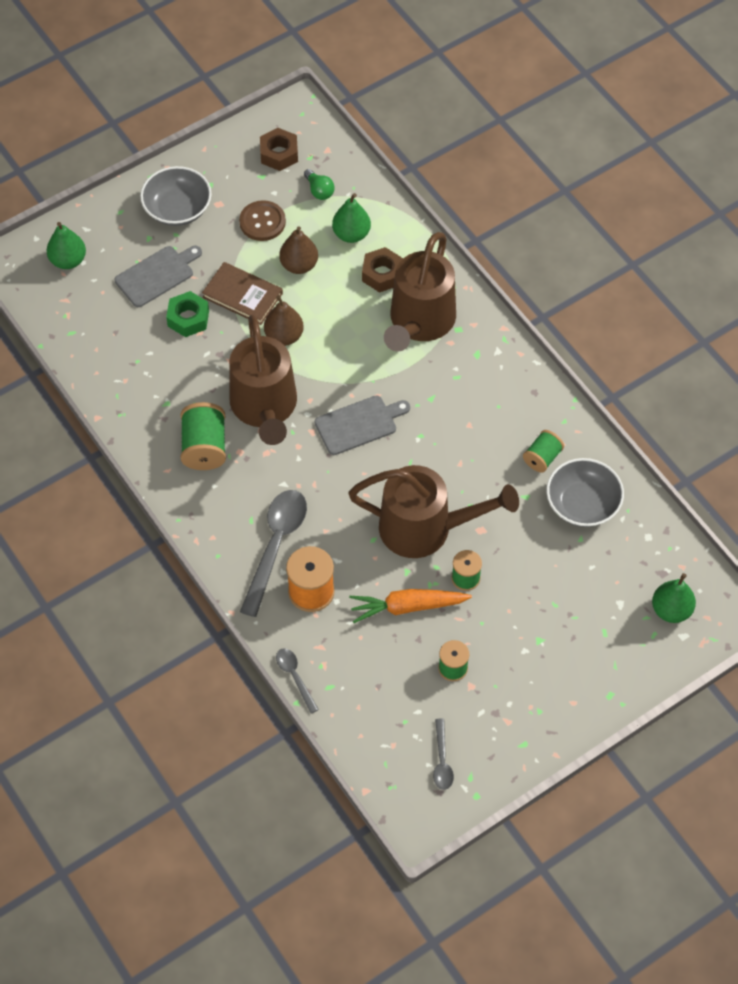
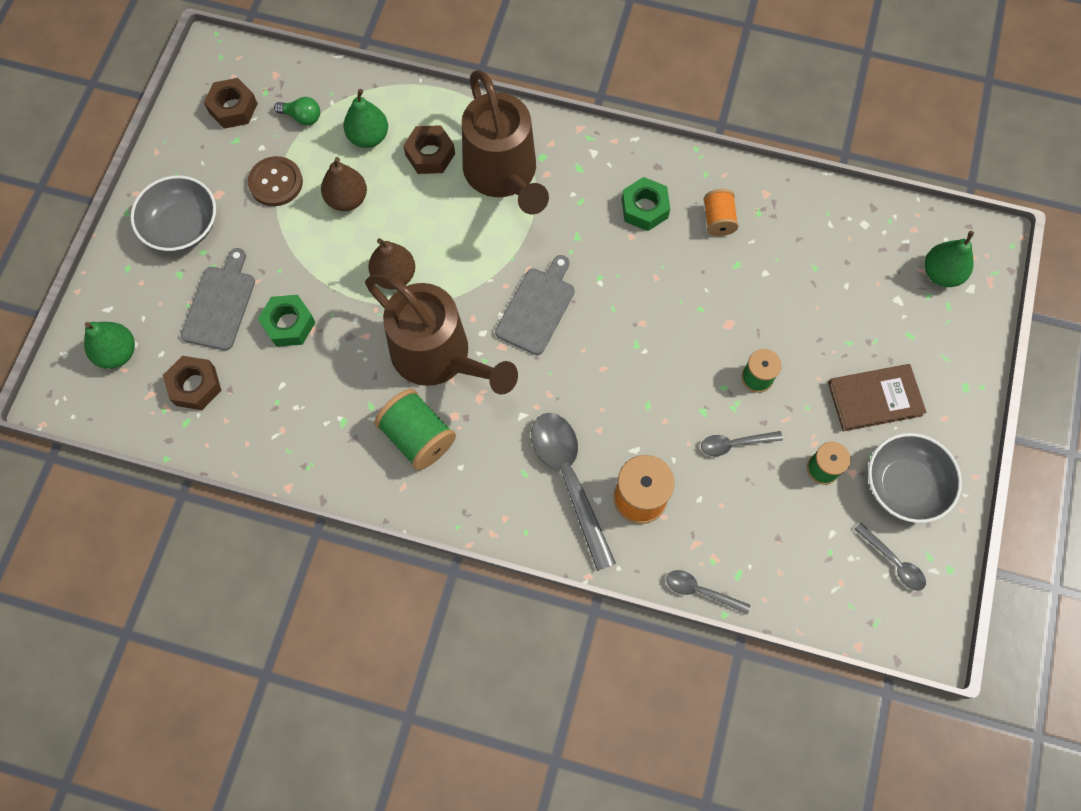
camera: 40 degrees left, 10 degrees up
(96, 315) = (195, 386): none -> brown nut
(242, 295) = (320, 265): brown book -> brown book (874, 399)
(407, 607) = (734, 444): orange carrot -> grey spoon
(426, 528) = (683, 358): brown watering can -> none
(497, 413) = (644, 208): none -> green nut
(542, 458) = (718, 220): green spool -> orange spool
(582, 504) = (788, 235): grey bowl -> grey bowl (904, 485)

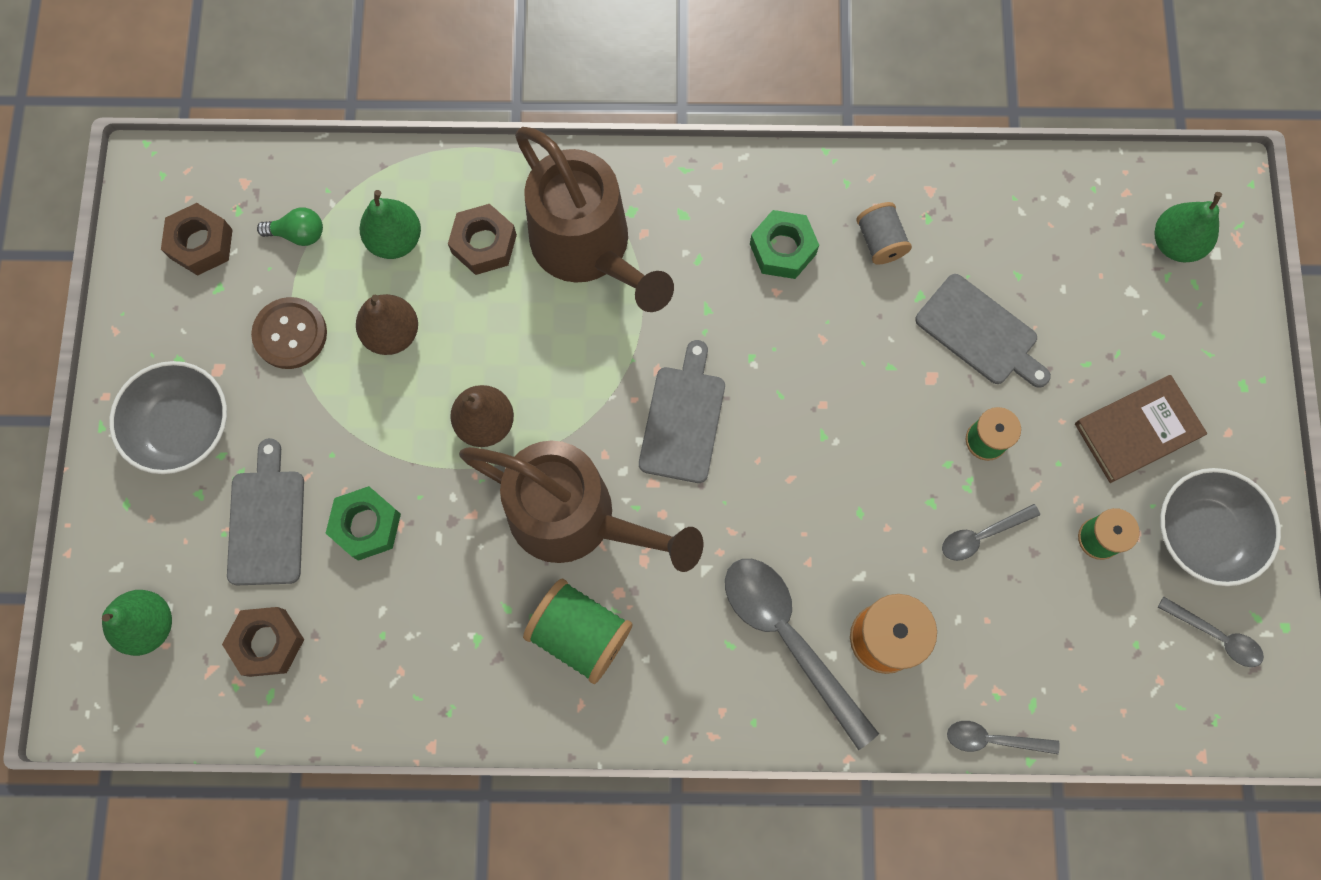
camera: 15 degrees left, 5 degrees up
(718, 220) = (880, 241): orange spool -> grey spool
(774, 301) = (980, 332): none -> grey cutting board

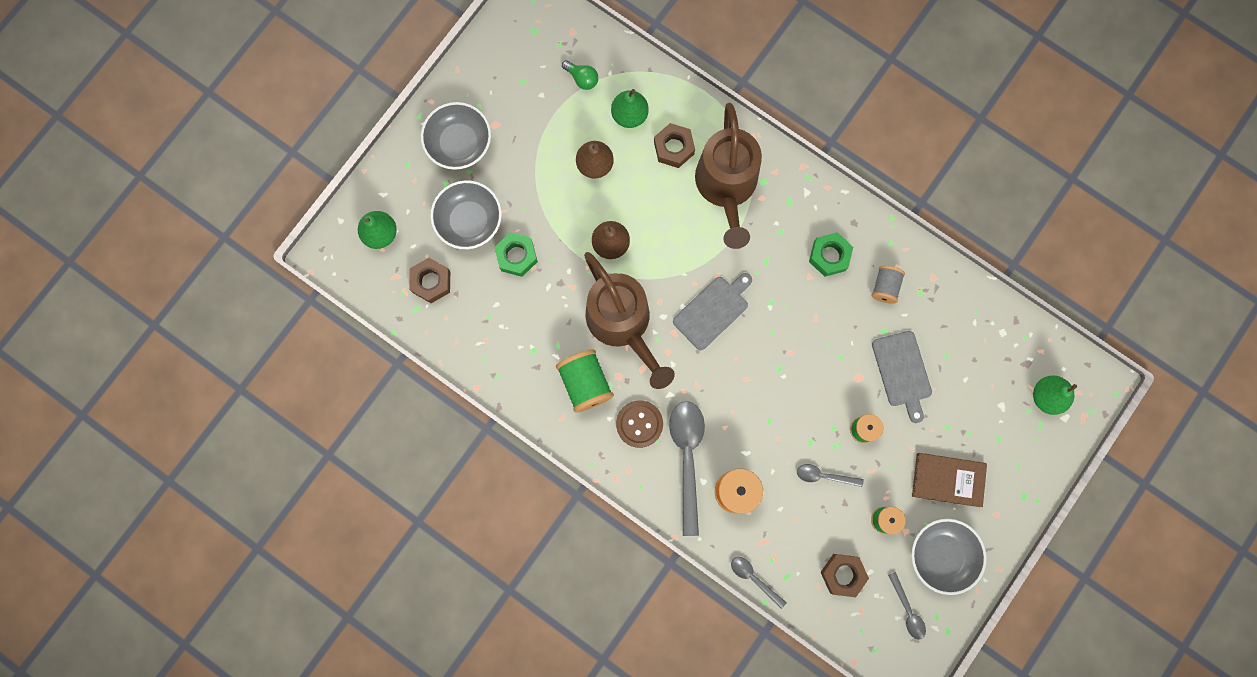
camera: 35 degrees right, 5 degrees up
(201, 244) = (529, 51): brown nut -> brown nut (842, 574)
(266, 522) = (469, 220): grey cutting board -> grey bowl
(290, 334) = (543, 130): brown button -> brown button (639, 424)

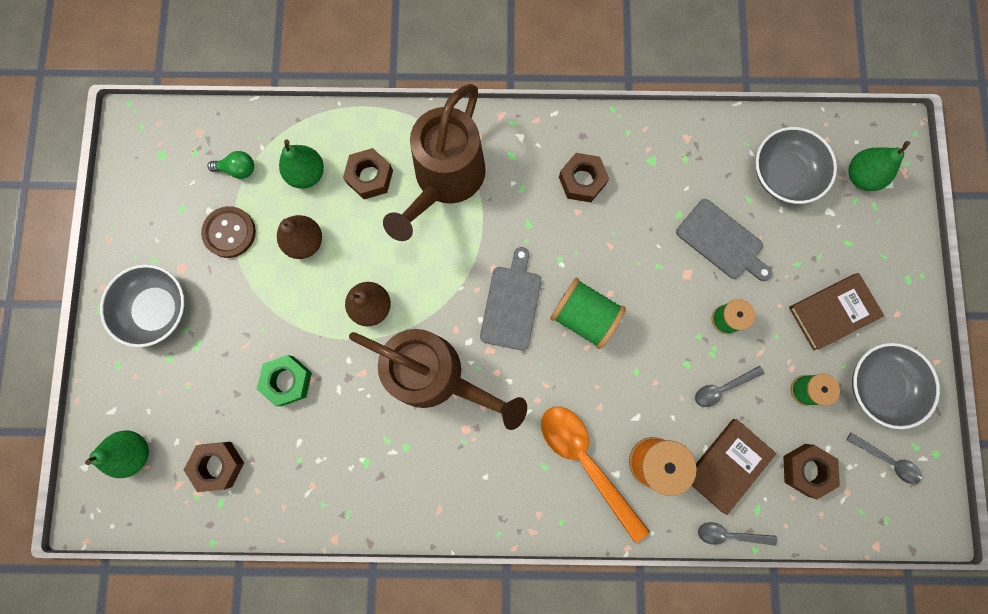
camera: 35 degrees left, 0 degrees up
(469, 220) = (217, 378): grey bowl -> grey bowl (783, 174)
(585, 383) = (438, 459): green spool -> green spool (584, 316)
(639, 424) = (518, 461): brown button -> brown button (229, 232)
(687, 458) = (586, 462): grey spoon -> orange spoon
(726, 188) = (445, 181): brown watering can -> brown watering can turned 60 degrees clockwise
(788, 531) = (727, 465): none -> brown book
(829, 256) = (582, 181): green nut -> brown nut
(885, 287) = (651, 175): grey spool -> none

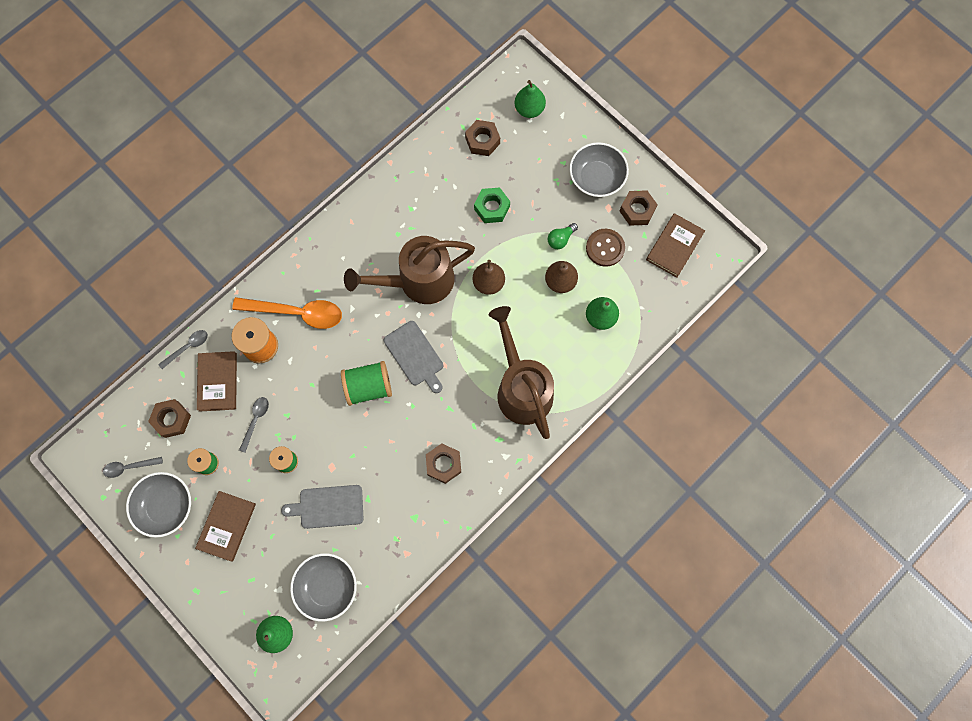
camera: 135 degrees right, 5 degrees down
(168, 172) = (674, 246): none -> brown book
(238, 169) = (639, 283): green light bulb -> green light bulb (560, 239)
(370, 177) = (564, 349): brown nut -> brown nut (637, 210)

